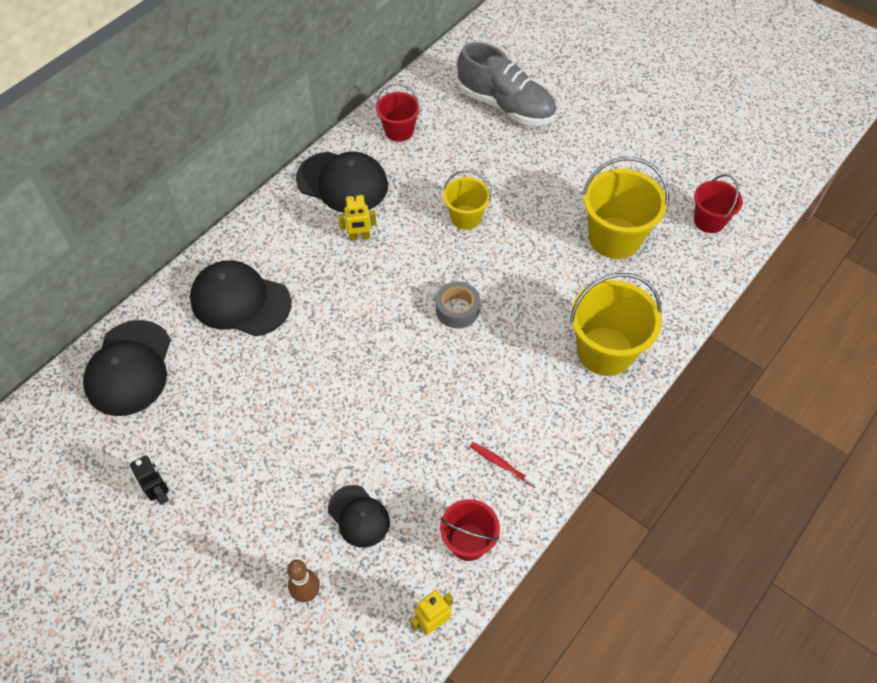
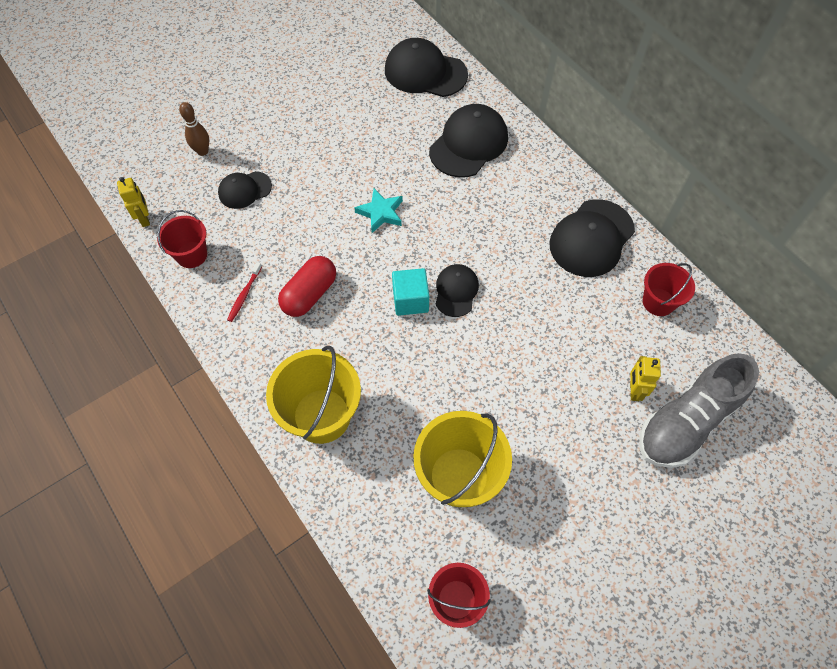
camera: 105 degrees right, 5 degrees up
(160, 493) = (314, 82): black robot -> none
(356, 362) = (381, 213): none -> turquoise star
(359, 237) = (518, 239): yellow robot -> yellow robot (634, 390)
(434, 275) = (456, 291): none -> black cap
(457, 310) = (410, 300): grey tape -> turquoise cube
(466, 217) = (522, 336): yellow bucket -> none
(480, 400) = (309, 294): none -> red capsule
(501, 464) = (244, 295): red toothbrush -> red toothbrush turned 150 degrees clockwise

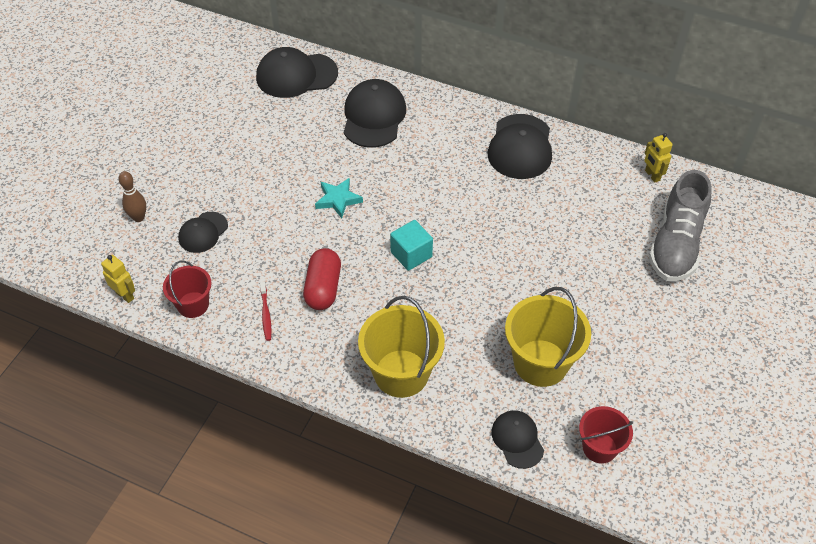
camera: 30 degrees left, 10 degrees down
(456, 291) = (443, 231): black cap -> black cap (517, 439)
(634, 390) = (625, 240): yellow robot -> yellow robot (652, 175)
(658, 302) = (600, 171): red bucket -> none

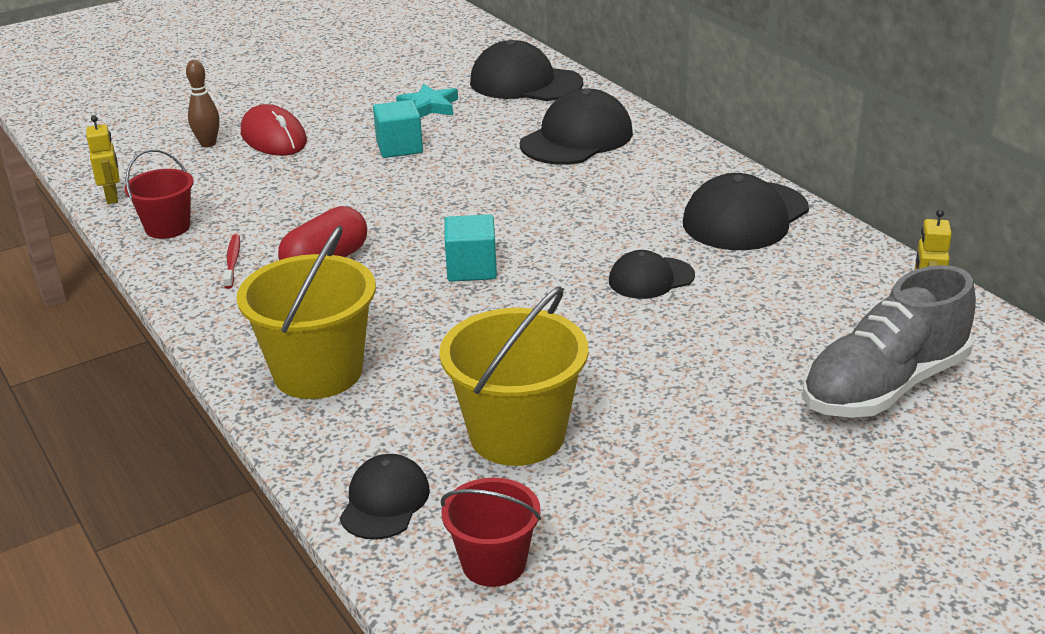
camera: 35 degrees right, 20 degrees down
(179, 193) = (273, 137): none -> red mouse
(203, 232) = (257, 174): black cap -> black cap (651, 278)
(266, 314) = (232, 262): red toothbrush -> red toothbrush turned 150 degrees clockwise
(272, 169) = (399, 147): none -> turquoise cube
(338, 200) = (443, 194): turquoise star -> turquoise star (429, 107)

